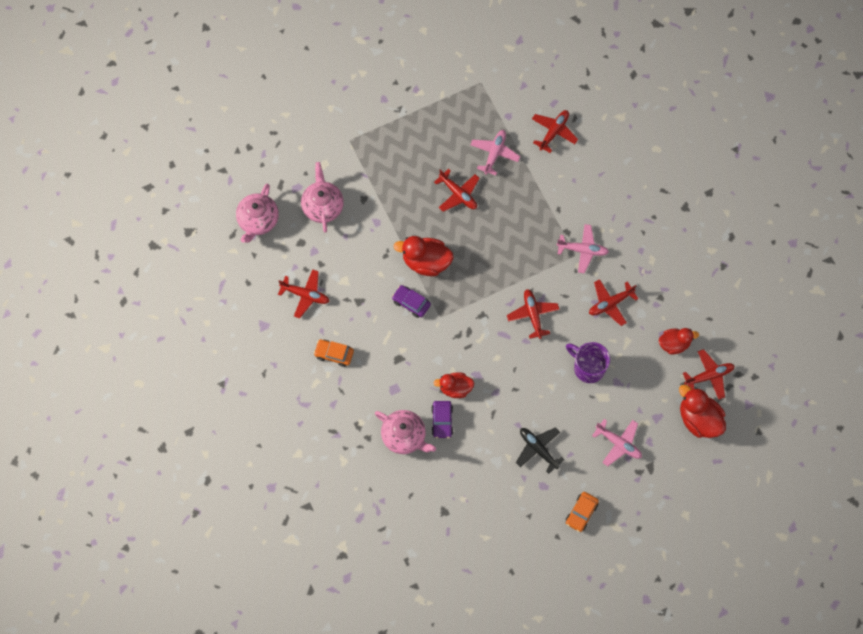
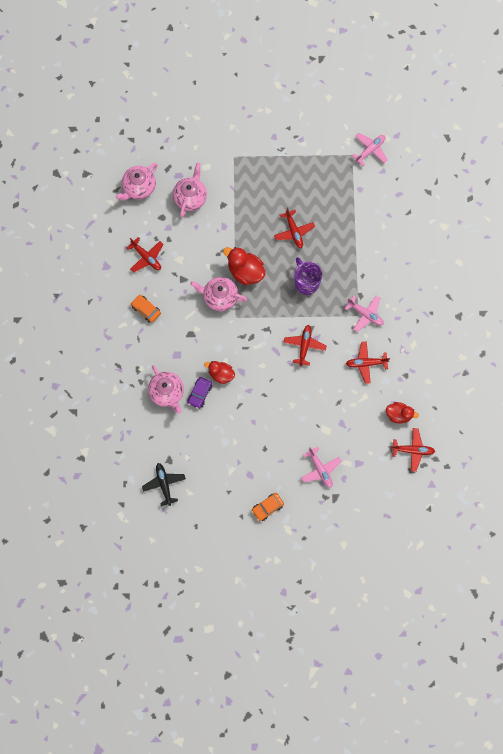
camera: 25 degrees right, 5 degrees up
(411, 303) = (220, 297): purple car -> pink teapot
(494, 153) = (335, 213): pink plane -> pink plane (370, 150)
(538, 449) = (259, 446): black plane -> black plane (164, 484)
(554, 132) = (388, 216): red plane -> none
(588, 368) = (325, 403): purple mug -> purple mug (306, 282)
(699, 419) = (389, 478): red duck -> none

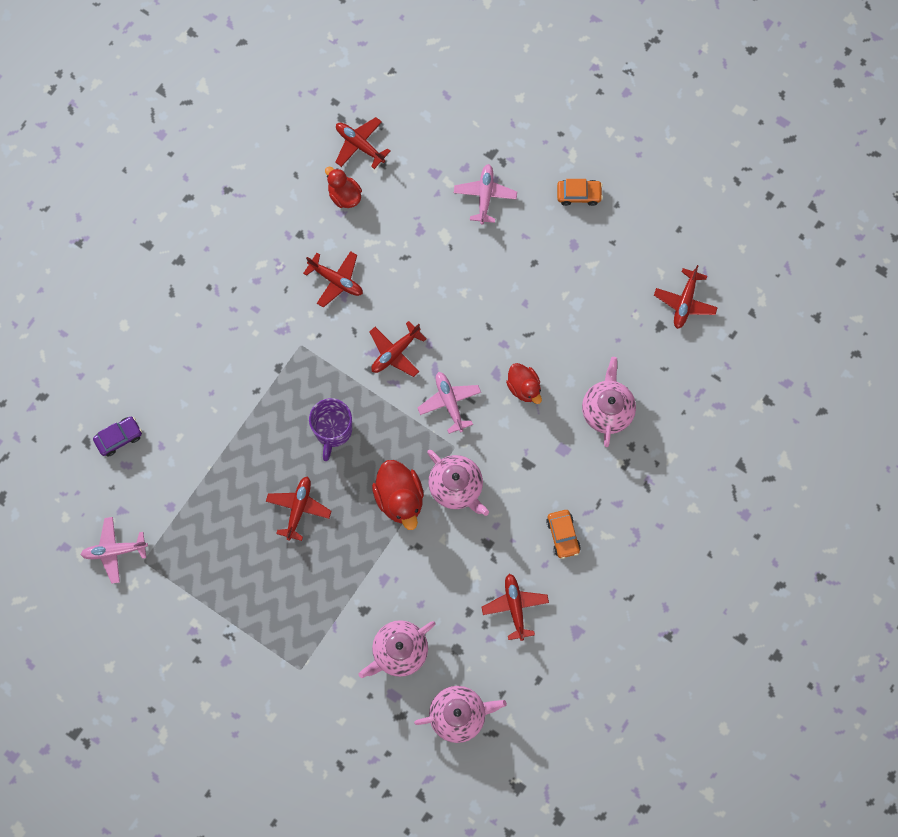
camera: 145 degrees left, 0 degrees up
(164, 484) = (685, 302): black plane -> red plane
(199, 394) = (567, 381): purple car -> purple car (119, 437)
(365, 314) = (290, 340): pink plane -> pink plane (449, 402)

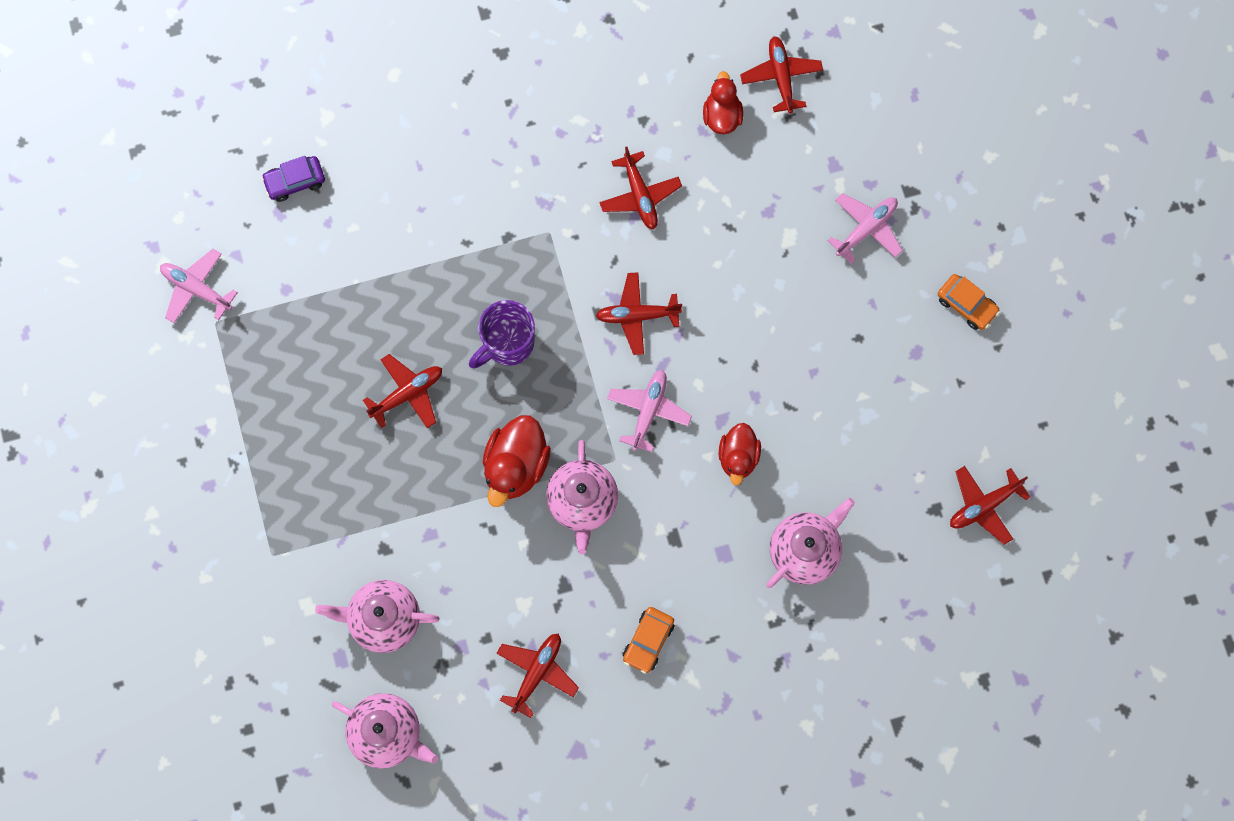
camera: 40 degrees right, 0 degrees up
(119, 437) = (295, 181): purple car -> purple car turned 150 degrees clockwise

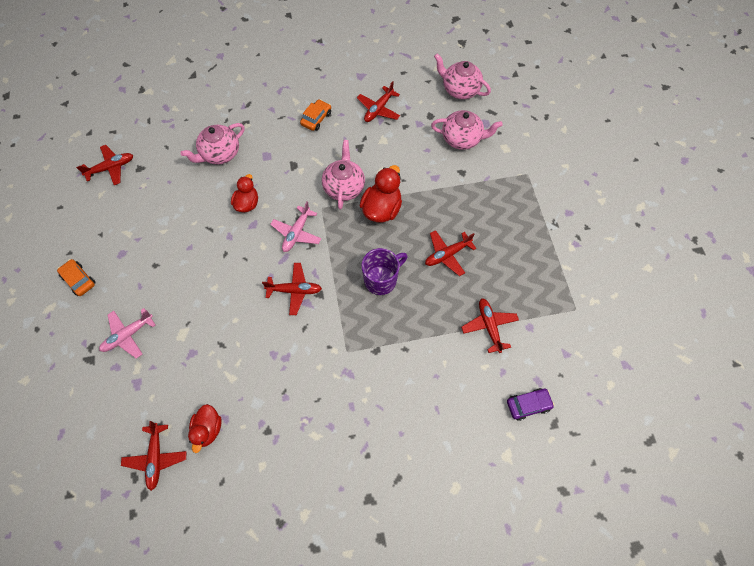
camera: 175 degrees left, 10 degrees down
(196, 289) = (591, 332): pink plane -> none
(640, 195) = (279, 372): red plane -> red plane (489, 326)

